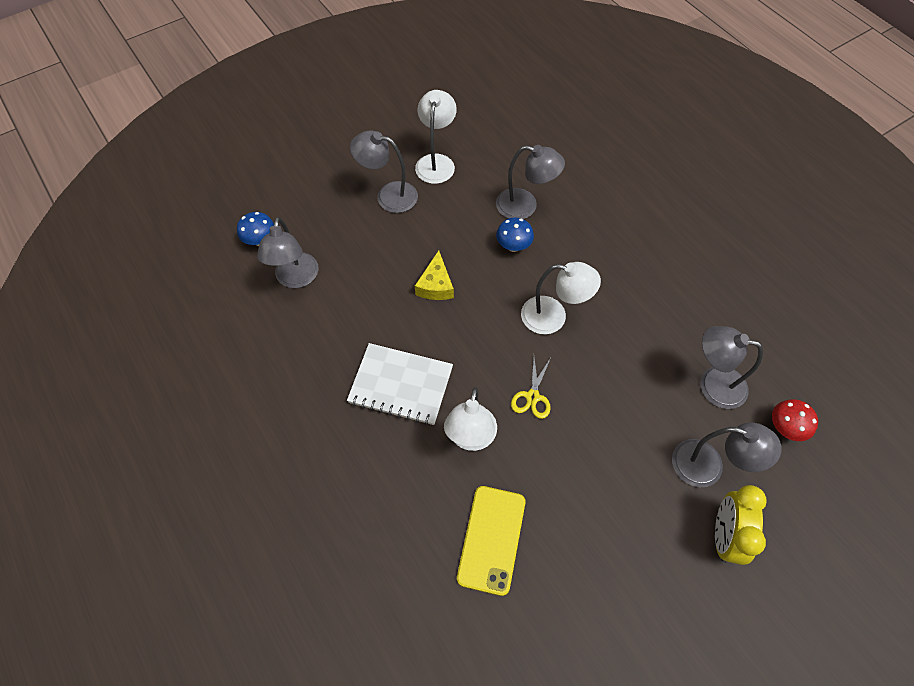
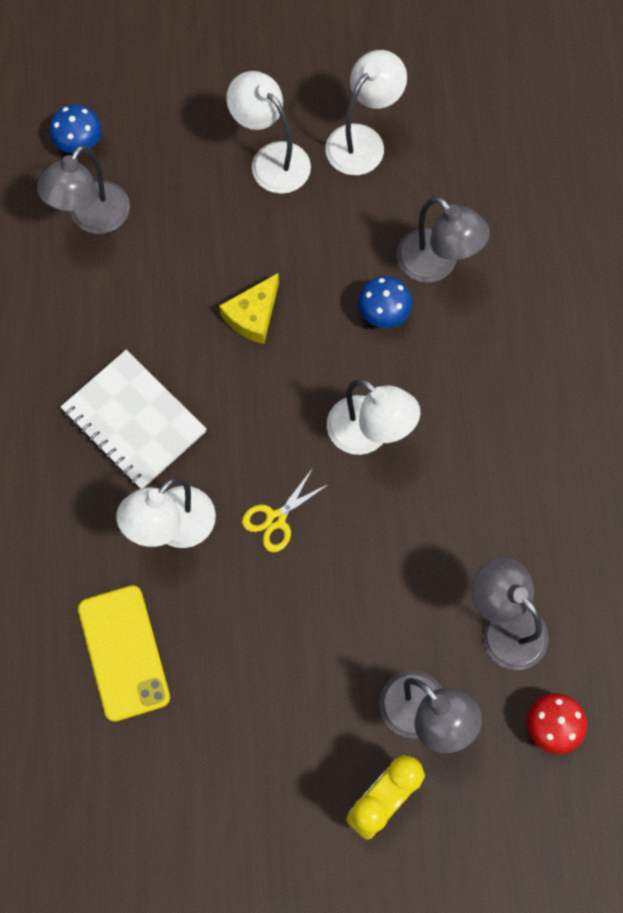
camera: 30 degrees right, 10 degrees up
(388, 195) = (271, 159): grey lamp -> white lamp
(491, 539) = (124, 652): yellow phone -> yellow phone turned 60 degrees counterclockwise

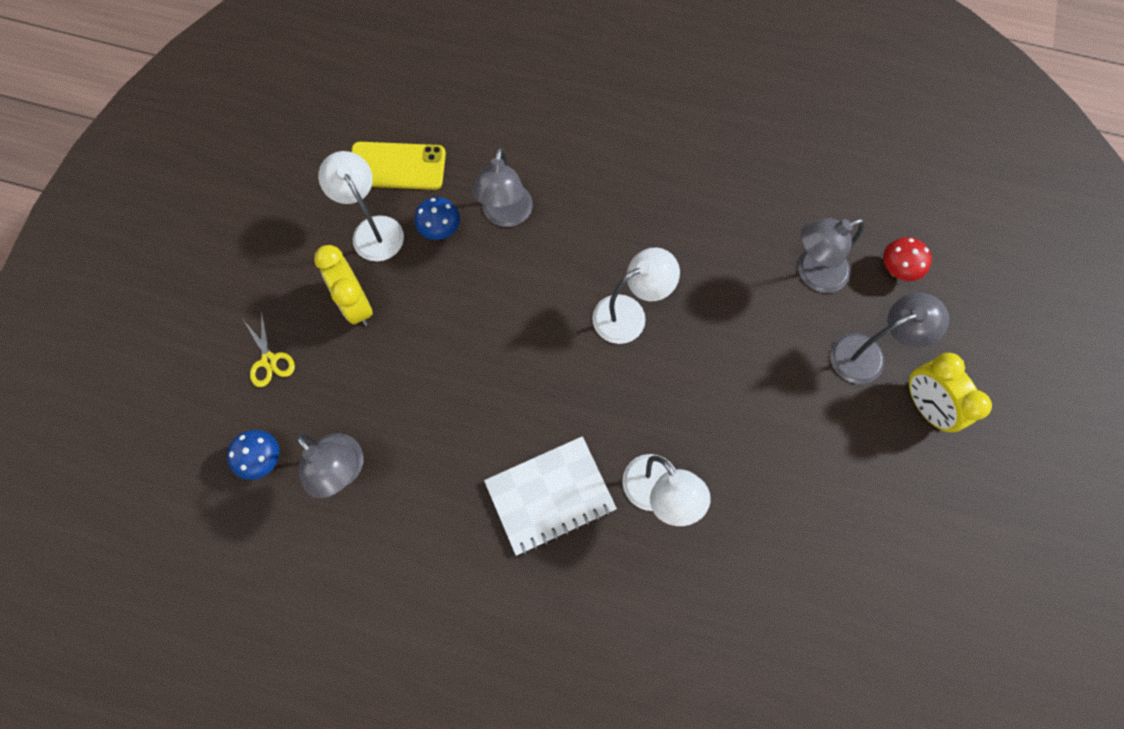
camera: 70 degrees left, 0 degrees up
(124, 652) = (754, 570): yellow phone -> yellow phone (397, 166)
(253, 315) = (492, 366): yellow cheese -> none
(271, 159) = (356, 304): white lamp -> yellow clock
(276, 519) = (676, 408): yellow scissors -> yellow scissors (269, 360)
(383, 313) = (531, 267): blue mushroom -> blue mushroom (440, 230)
(436, 265) = (506, 215): grey lamp -> grey lamp turned 120 degrees clockwise

